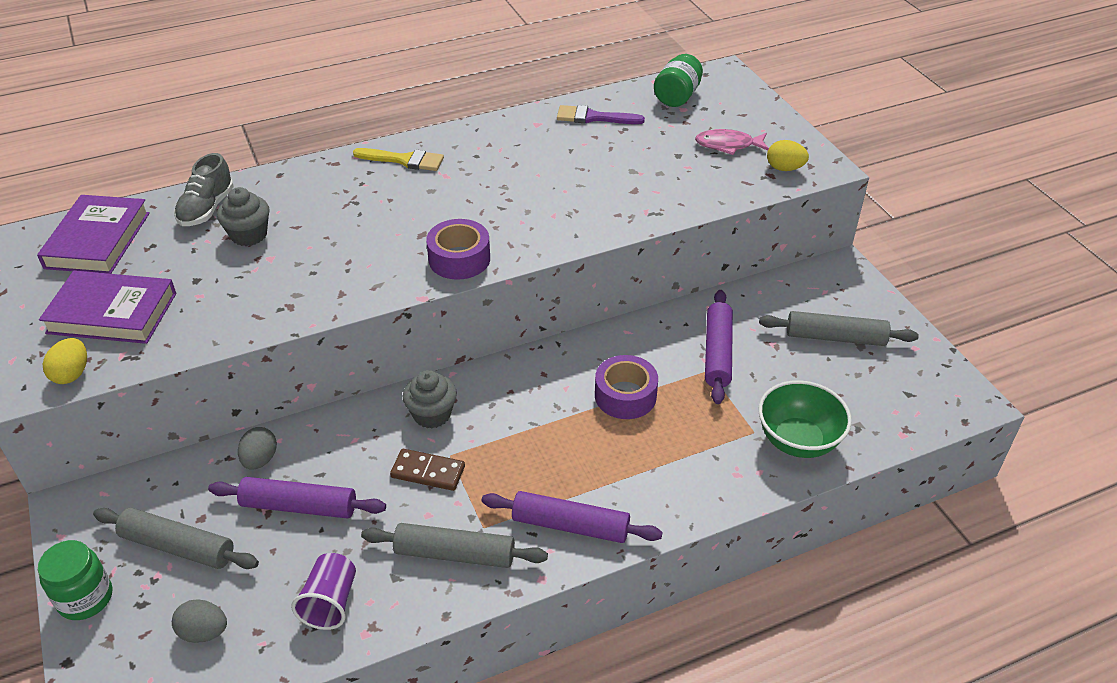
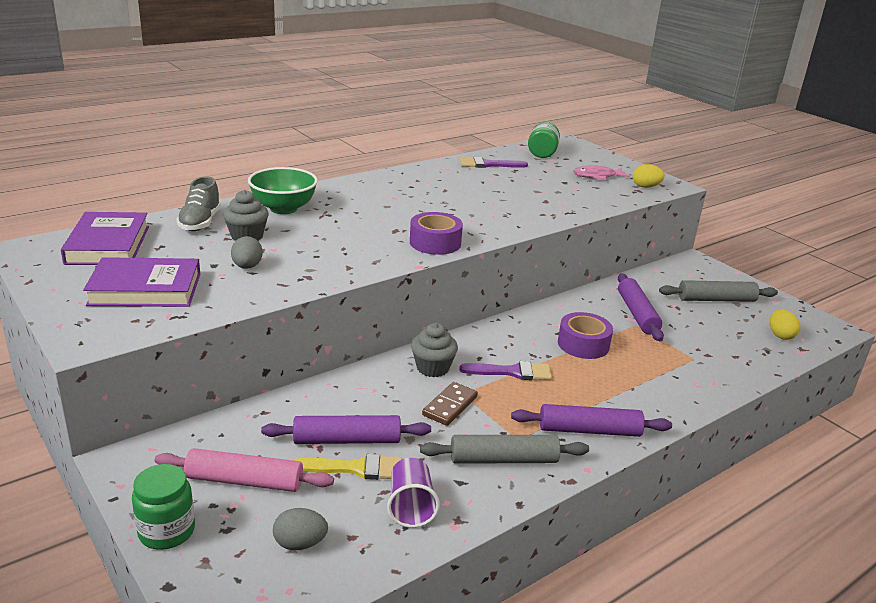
camera: 15 degrees left, 15 degrees down
(72, 374) = (125, 330): yellow egg -> yellow egg (780, 335)
(178, 547) = (244, 481): grey rolling pin -> pink rolling pin
(260, 460) = (295, 411): grey egg -> grey egg (247, 267)
(404, 160) = (354, 190): yellow brush -> yellow brush (356, 468)
(428, 472) = (450, 406): brown domino -> brown domino turned 60 degrees counterclockwise
(520, 430) = (512, 372): none -> purple brush
(798, 441) = (730, 361): green bowl -> green bowl (283, 208)

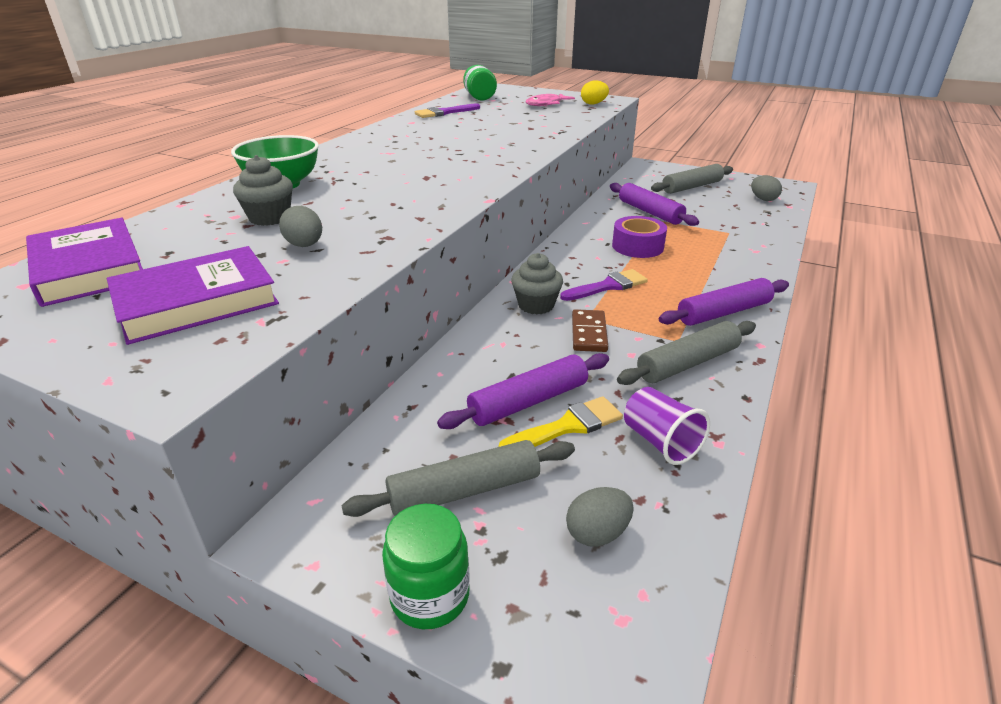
camera: 25 degrees left, 5 degrees up
(200, 222) = (195, 218): grey shoe -> none
(244, 481) = (465, 490): pink rolling pin -> grey rolling pin
(435, 243) = (478, 178): purple tape -> none
(780, 335) = (763, 199): yellow egg -> grey egg

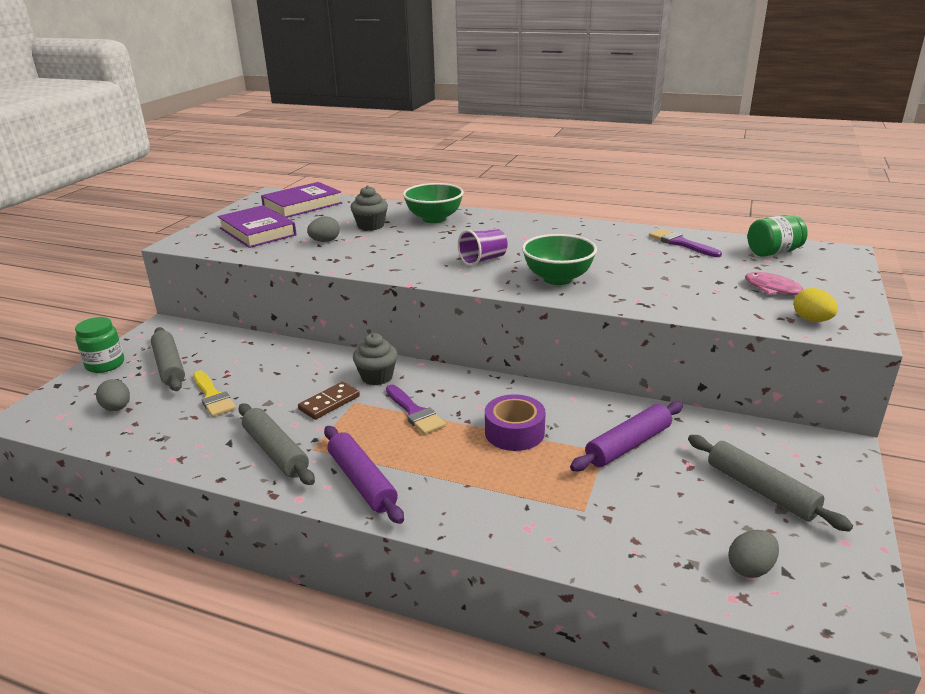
camera: 85 degrees right, 5 degrees down
(502, 148) = (558, 279): none -> green bowl
(528, 402) = (243, 381): purple rolling pin -> none
(588, 333) = (329, 403): brown domino -> brown domino turned 45 degrees counterclockwise
(660, 442) = (183, 433): purple cup -> purple cup (483, 260)

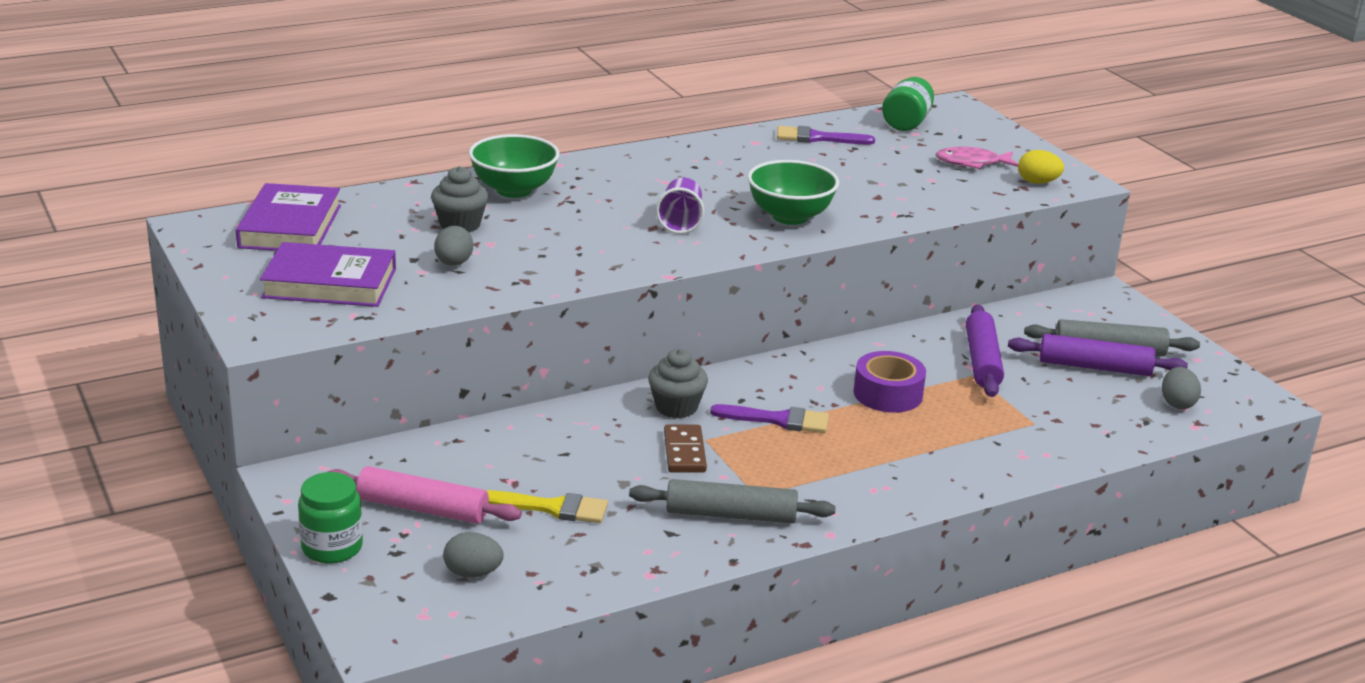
camera: 50 degrees left, 0 degrees up
(169, 366) = (422, 509): grey rolling pin -> pink rolling pin
(362, 481) = (851, 494): purple rolling pin -> purple rolling pin (1094, 367)

